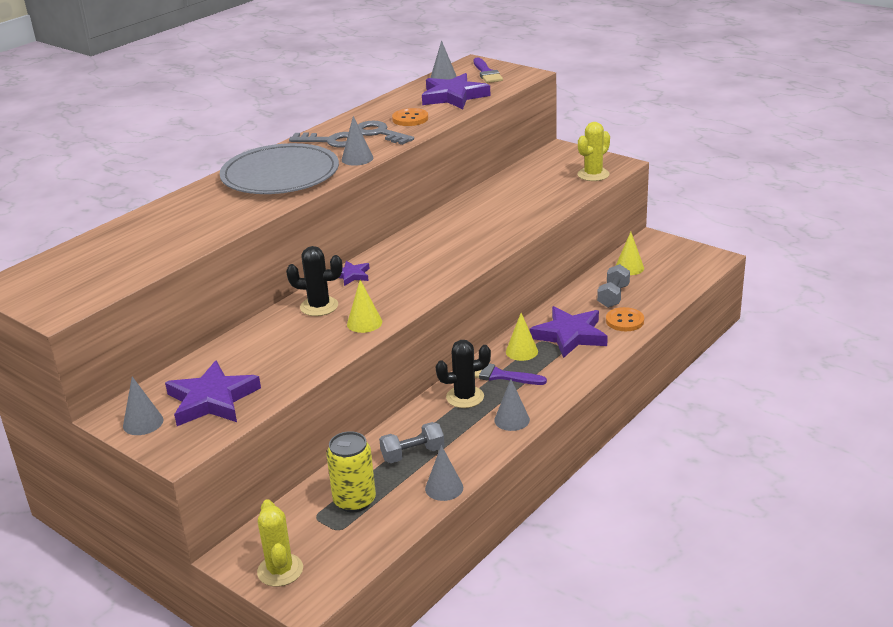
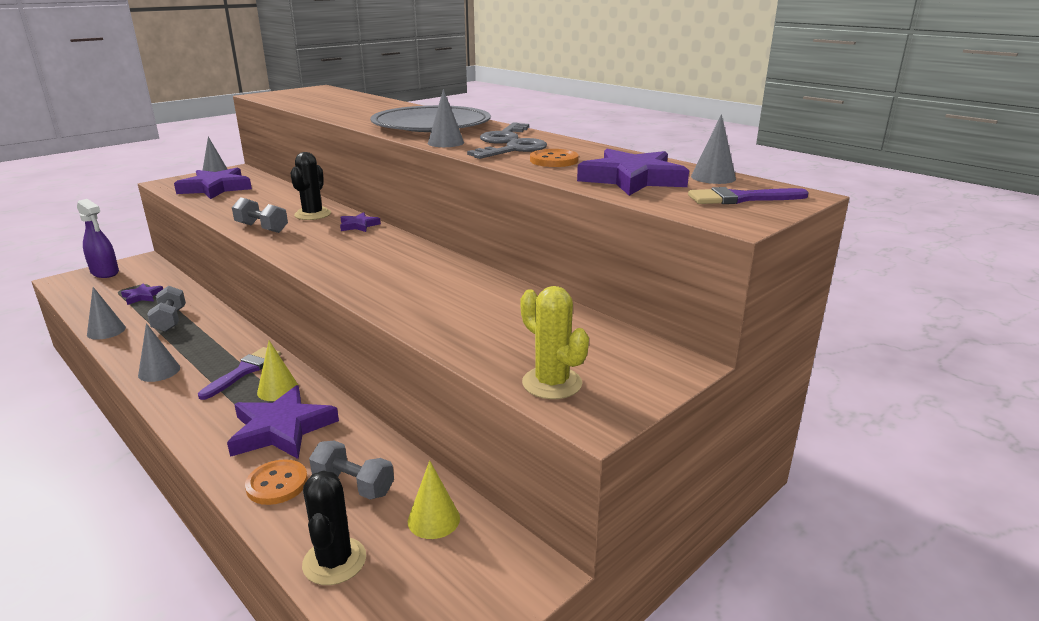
camera: 95 degrees right, 5 degrees down
(280, 570) = (105, 273): yellow cactus -> purple spray bottle
(354, 501) = (142, 296): yellow can -> purple star
(364, 323) = (262, 228): yellow cone -> grey dumbbell
(465, 397) = (226, 349): black cactus -> black cactus (334, 561)

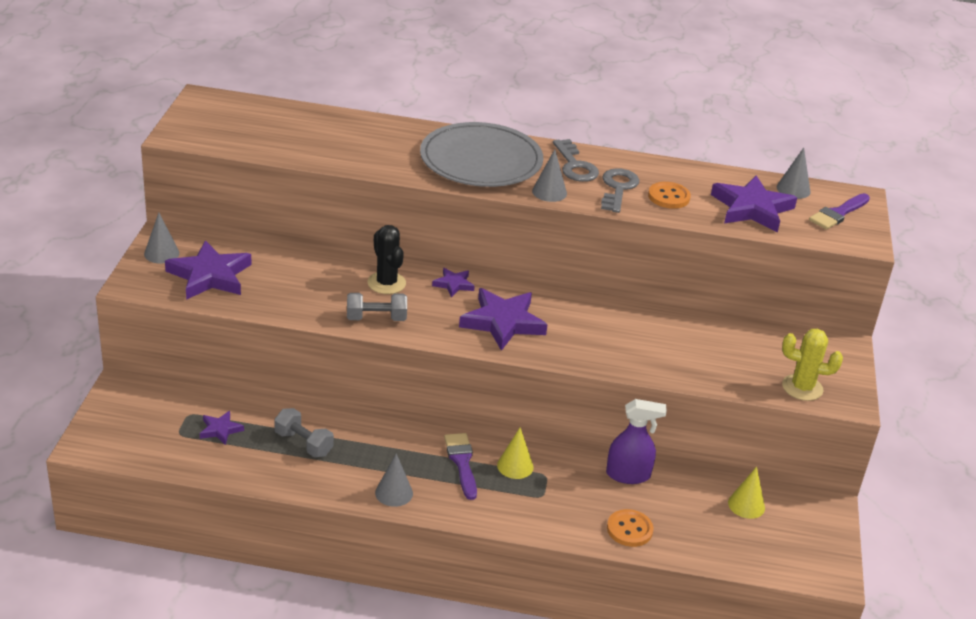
camera: 40 degrees left, 10 degrees up
(105, 273) = (114, 418): purple spray bottle -> purple spray bottle (628, 475)
(106, 331) = (266, 479): grey cone -> none
(281, 429) = (570, 493): purple star -> purple star (503, 322)
(334, 561) = (730, 553): black cactus -> none
(353, 484) = (674, 507): grey dumbbell -> none

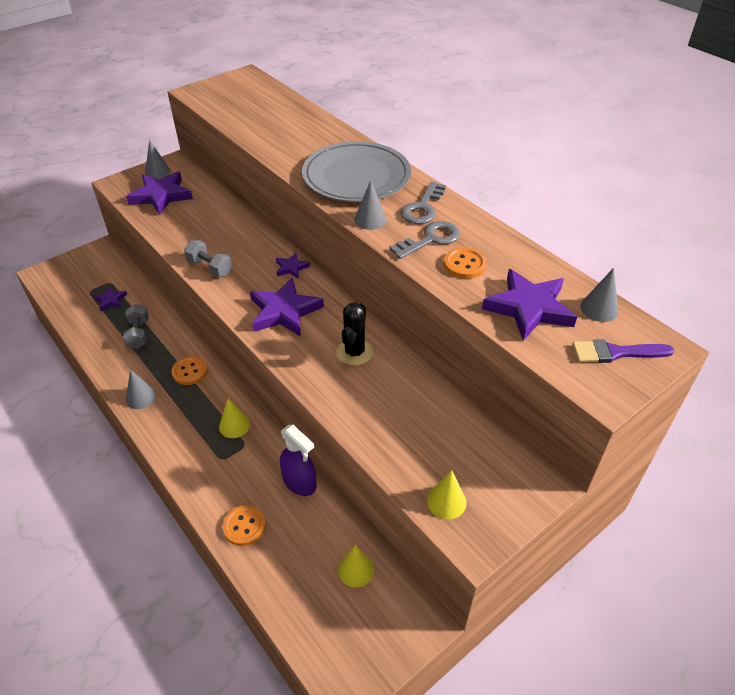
camera: 45 degrees right, 10 degrees up
(386, 283) = (251, 247): black cactus -> black cactus (354, 352)
(408, 447) = (190, 371): none -> orange button
(462, 462) = (206, 401): purple brush -> none
(802, 388) = (446, 501): yellow cactus -> yellow cone

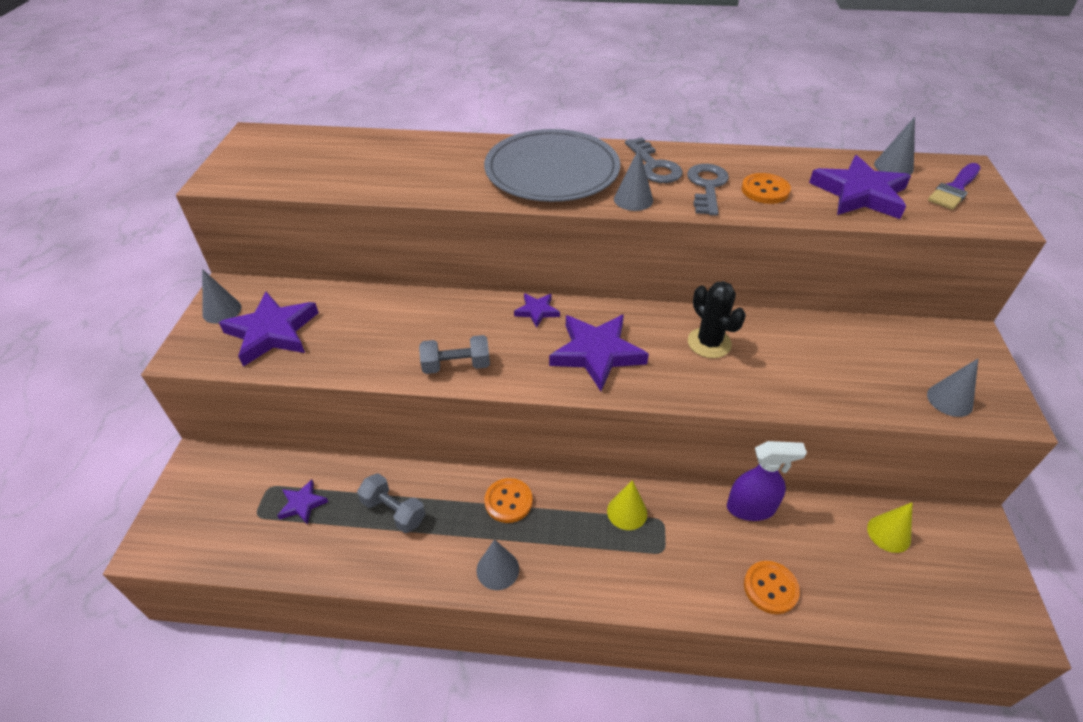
camera: 45 degrees left, 0 degrees up
(446, 501) = (949, 400): yellow cone -> grey cone

